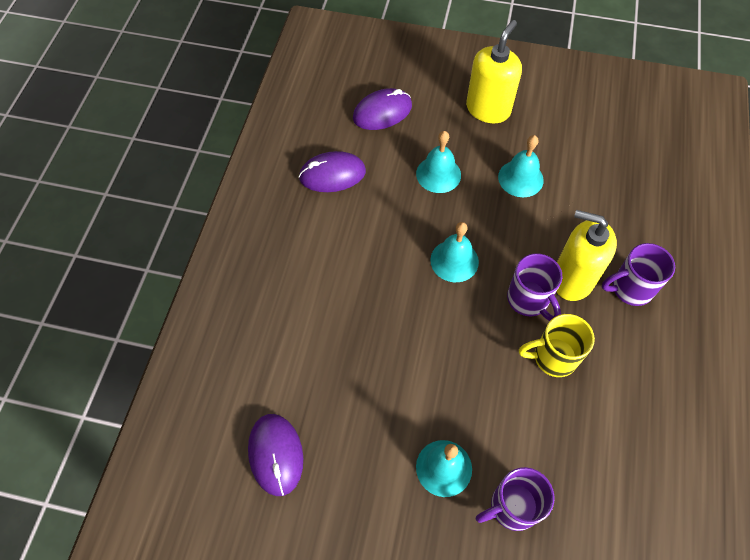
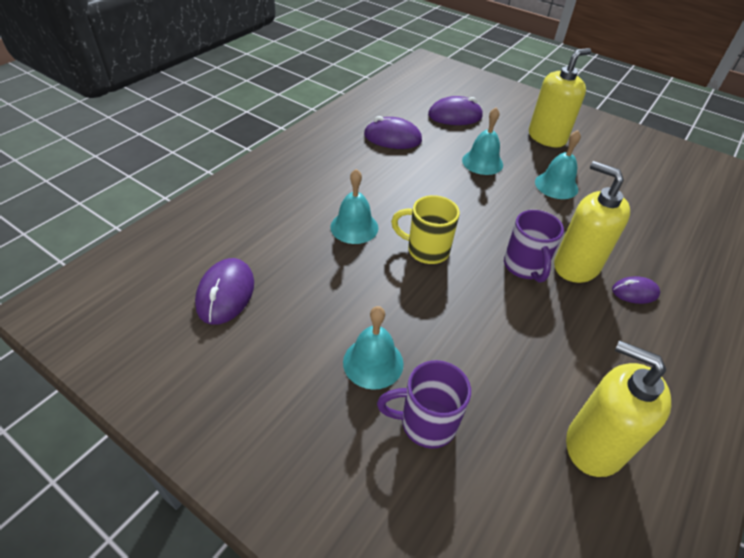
camera: 20 degrees right, 15 degrees down
(454, 261) = (467, 218): turquoise bell -> turquoise bell (354, 227)
(553, 357) = (529, 317): yellow mug -> yellow mug (426, 250)
(630, 289) = (634, 292): purple mug -> purple mouse
(644, 465) = (593, 445): none -> yellow soap dispenser

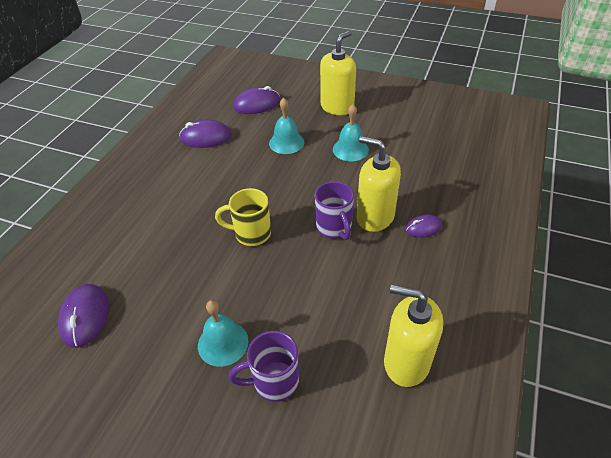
camera: 10 degrees left, 0 degrees up
(354, 227) = (186, 228): turquoise bell -> none

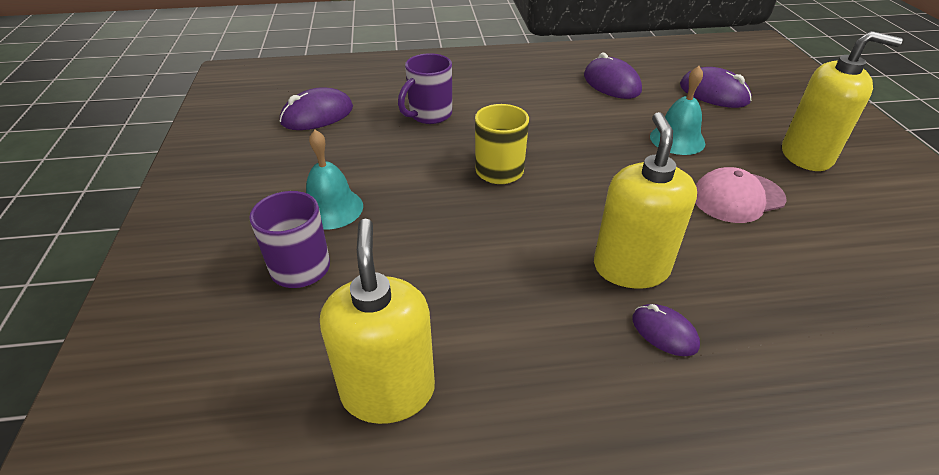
camera: 60 degrees right, 5 degrees down
(334, 228) = (570, 234): purple mug -> purple mug (429, 115)
(350, 149) = (737, 197): turquoise bell -> pink cap

